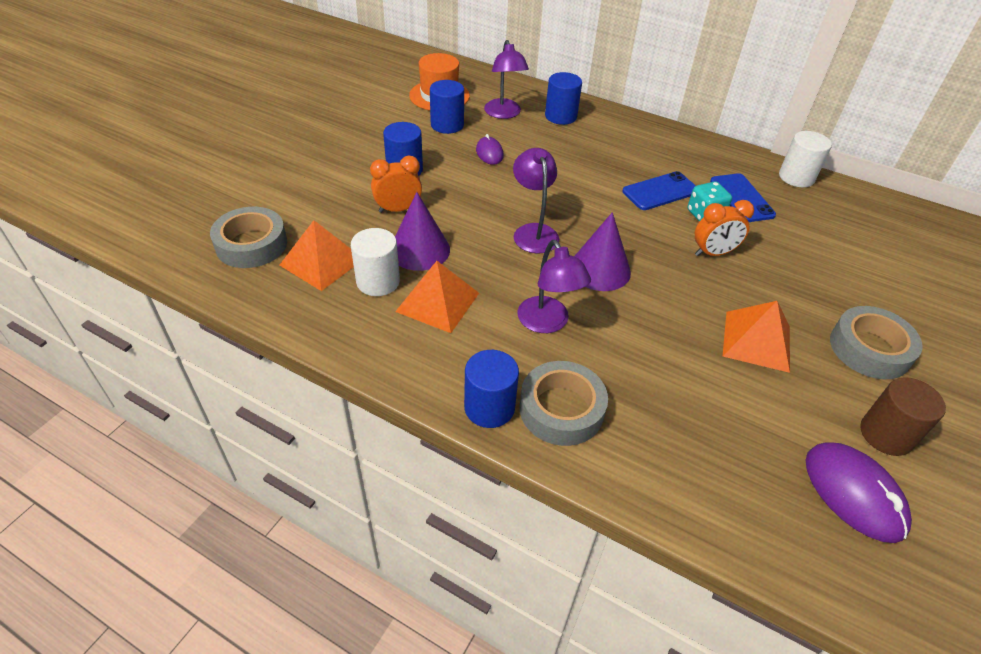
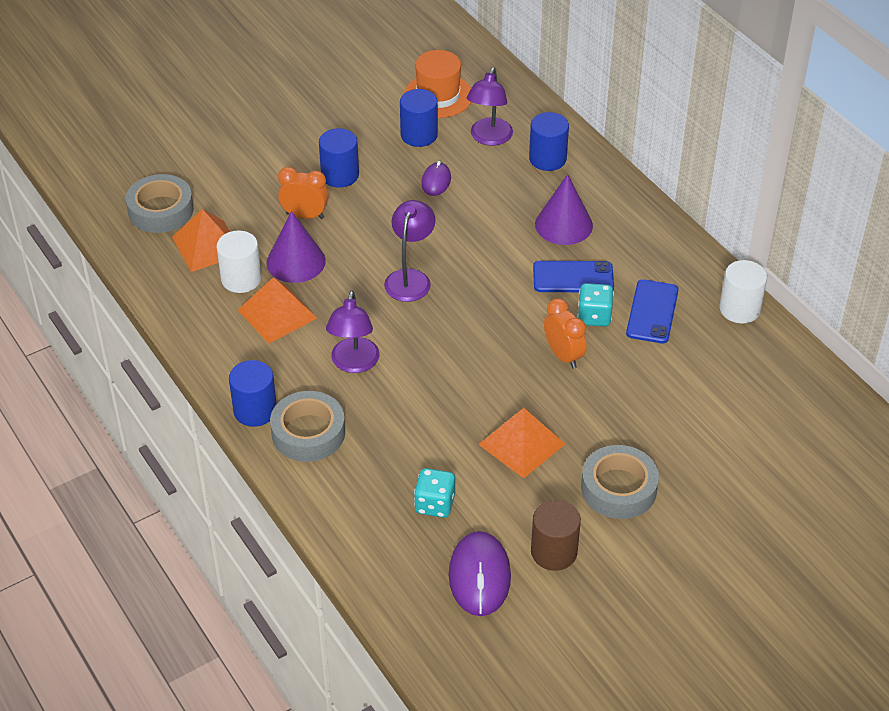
camera: 30 degrees right, 0 degrees up
(600, 269) = (440, 334): purple cone -> purple cone (563, 224)
(713, 253) = (563, 356): orange clock -> orange clock turned 135 degrees counterclockwise
(742, 433) = (435, 504): none -> turquoise dice

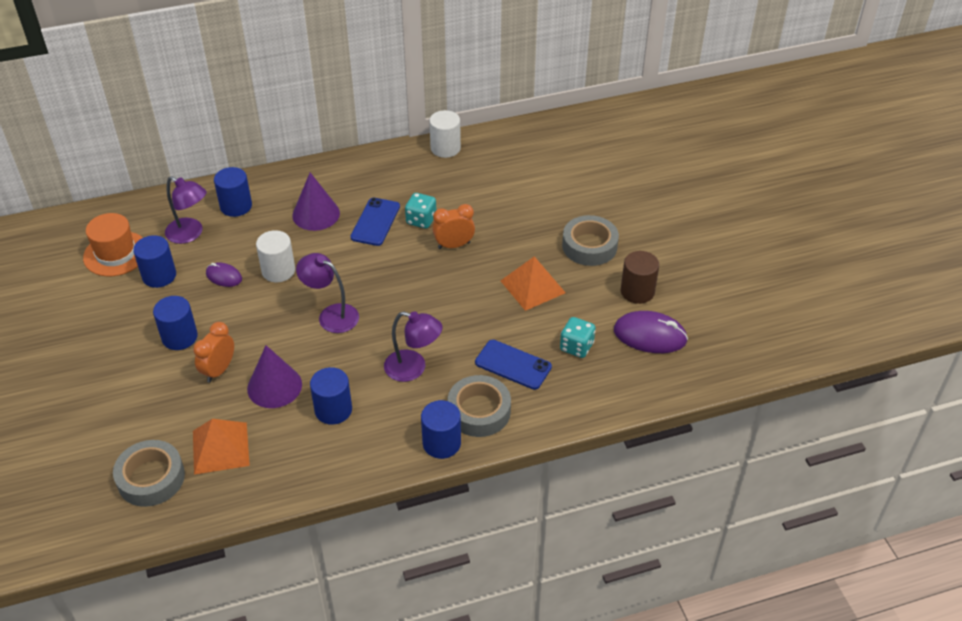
camera: 75 degrees left, 0 degrees up
(241, 279) = (277, 429): white cylinder -> white cylinder (278, 271)
(277, 314) = (333, 410): orange pyramid -> blue cylinder
(652, 312) = (429, 190): blue phone -> blue phone (513, 365)

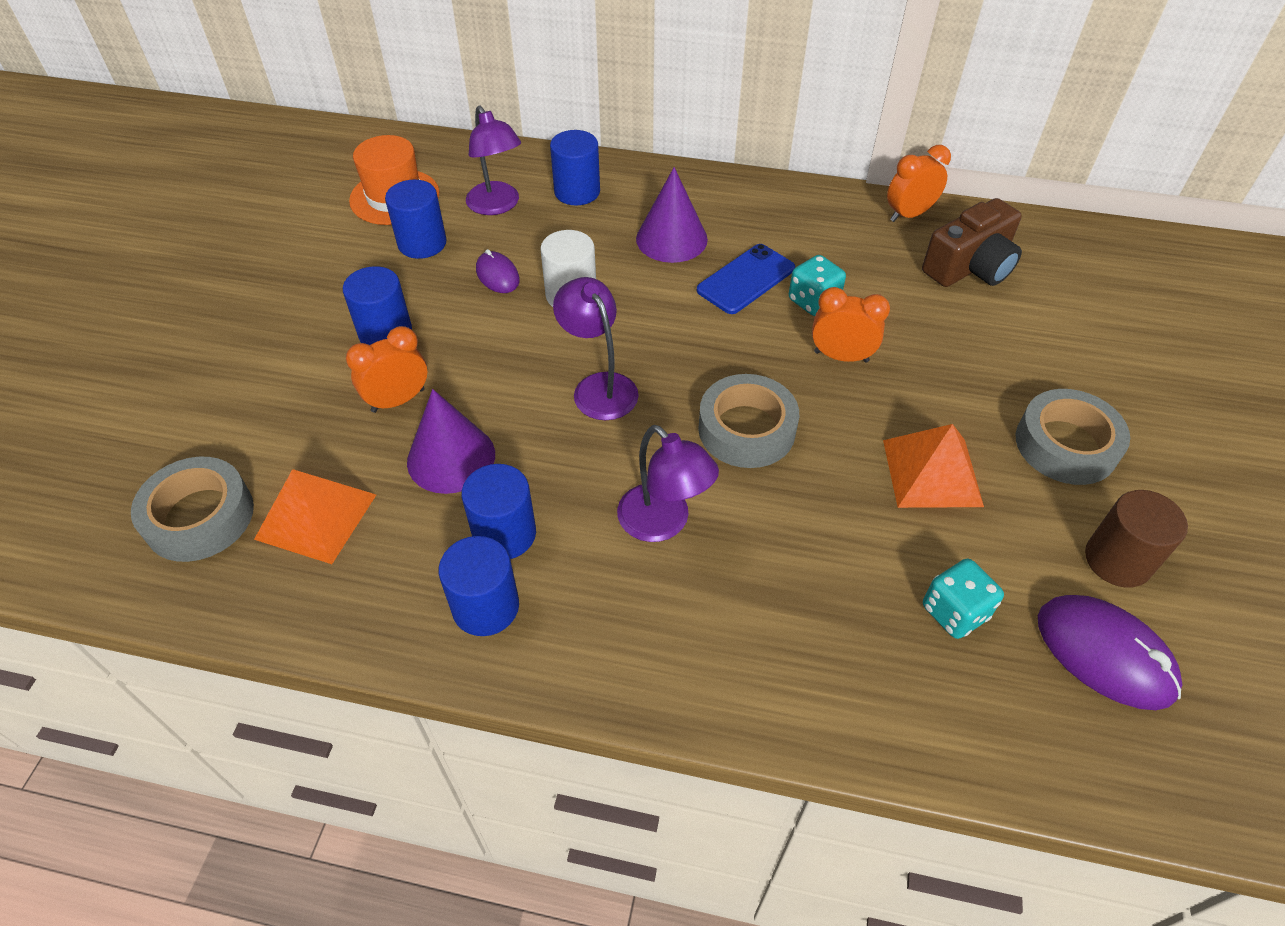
camera: 30 degrees right, 5 degrees up
(441, 443) = (628, 676): blue cylinder -> blue cylinder (485, 607)
(445, 148) = (909, 214): white cylinder -> orange clock
(479, 411) = (722, 649): grey tape -> grey tape (746, 429)
(495, 168) = (970, 267): none -> brown camera
(513, 365) = (826, 592): blue phone -> none

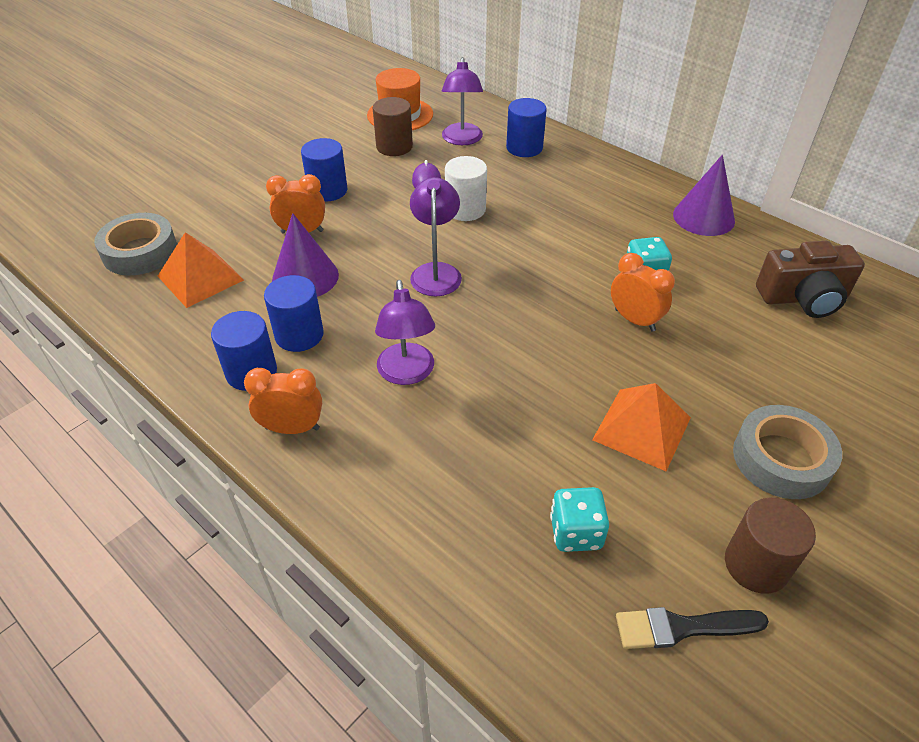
camera: 30 degrees right, 5 degrees down
(422, 243) = (394, 147): blue cylinder -> brown cylinder
(671, 239) = (568, 198): purple cone -> purple cone (703, 217)
(746, 279) = (602, 242): blue phone -> none
(746, 429) = (518, 339): grey tape -> none
(909, 214) = (779, 243): orange clock -> orange clock (292, 428)
(1105, 654) = (682, 627): purple mouse -> black brush

